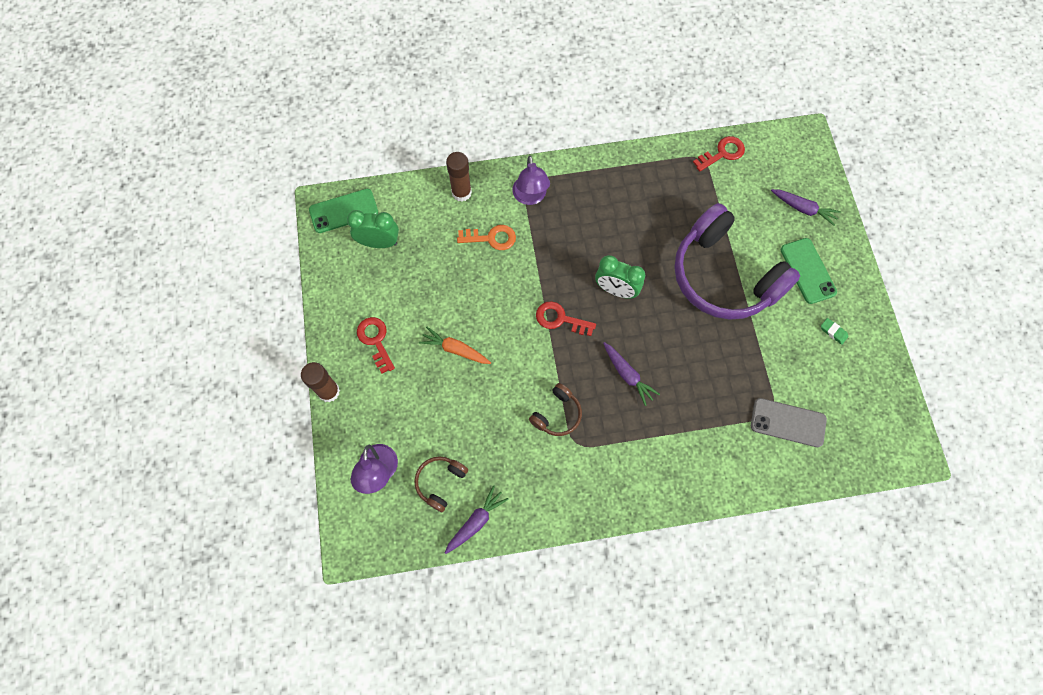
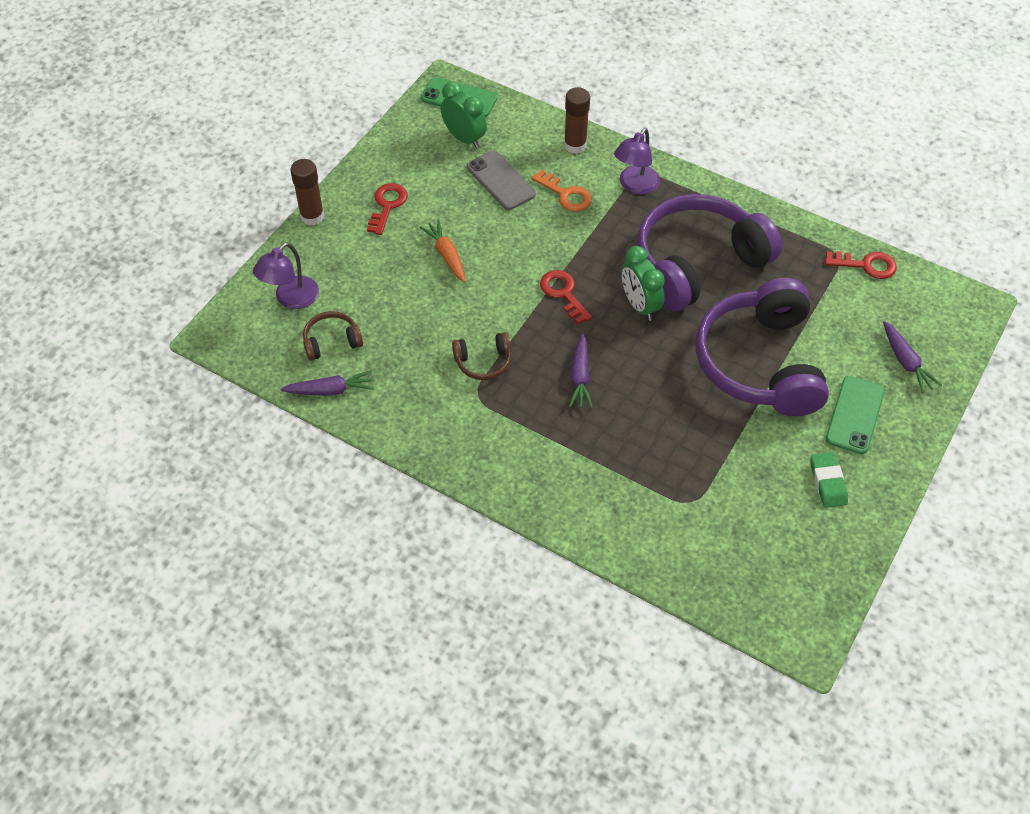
camera: 40 degrees right, 15 degrees down
(623, 229) = (698, 263): none -> purple headphones
(788, 422) = (698, 521): grey phone -> grey phone (501, 180)
(833, 332) = (828, 482): green eraser -> green eraser, size x1.56

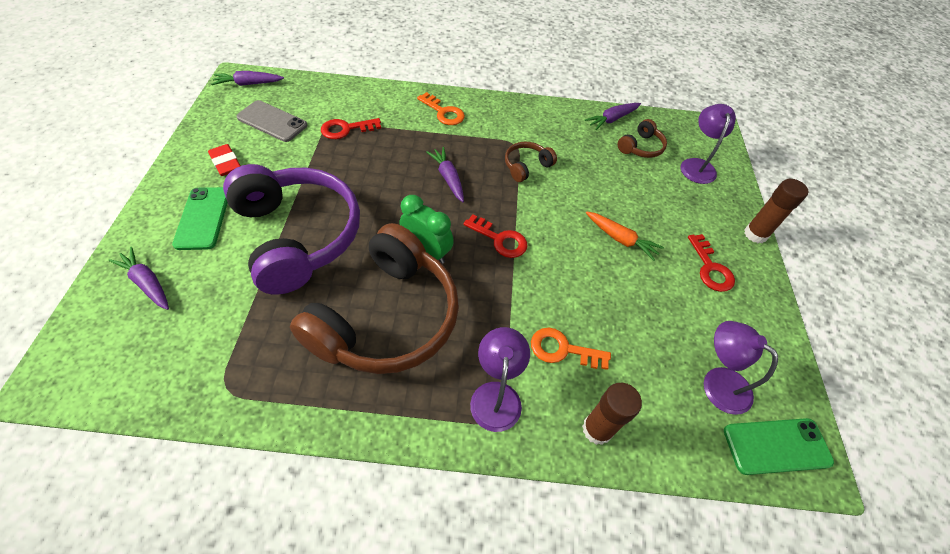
camera: 150 degrees right, 0 degrees up
(464, 138) = (717, 382): green clock -> purple lamp
(501, 180) = (637, 340): grey phone -> grey phone (272, 121)
(538, 474) = (443, 112): none -> orange key
(698, 263) = (387, 317): purple headphones -> brown headphones
(789, 621) = (248, 84): none -> purple carrot
(828, 482) = (226, 163): green eraser -> red eraser
(866, 265) = (188, 388): red key -> red key (346, 129)

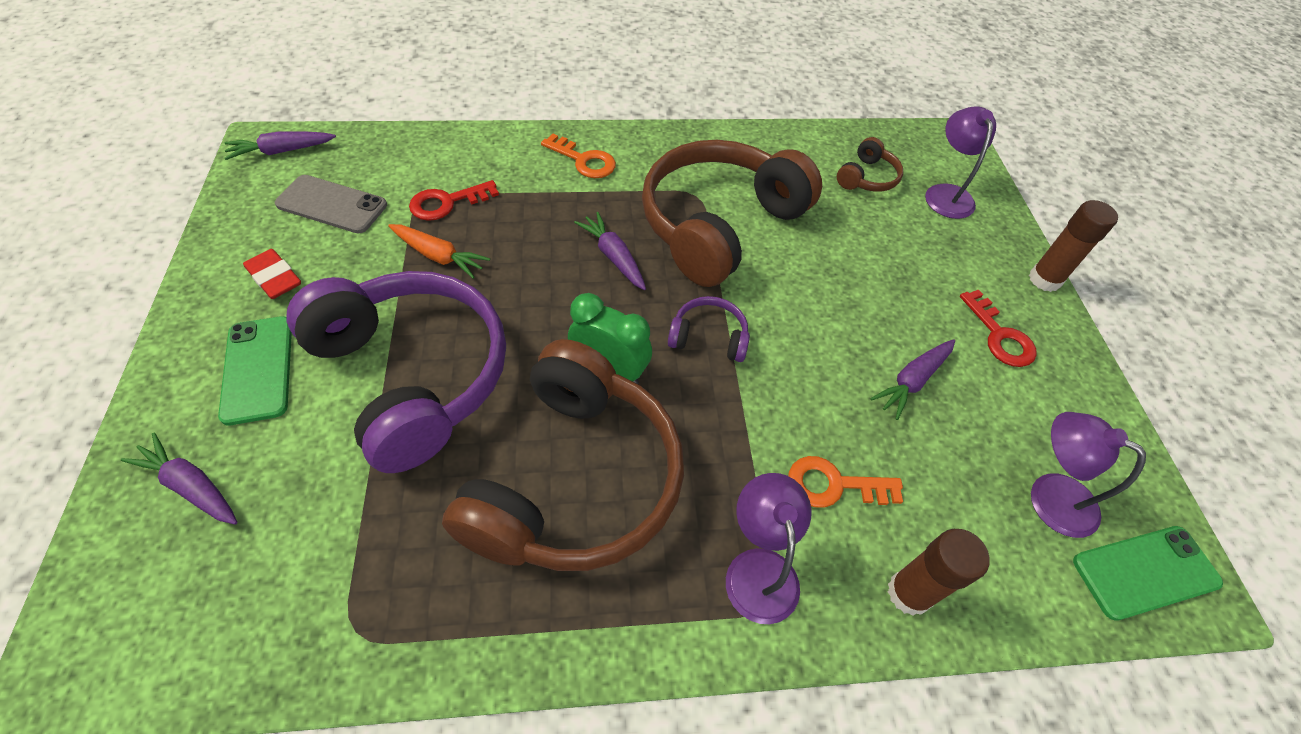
camera: 10 degrees left, 0 degrees up
(500, 239) = (708, 337): red key -> purple headphones
(526, 166) = (719, 225): brown headphones -> brown headphones, size x2.39
(612, 119) = (819, 143): purple carrot -> purple carrot (912, 381)
(620, 239) = (872, 312): orange carrot -> orange carrot (438, 256)

